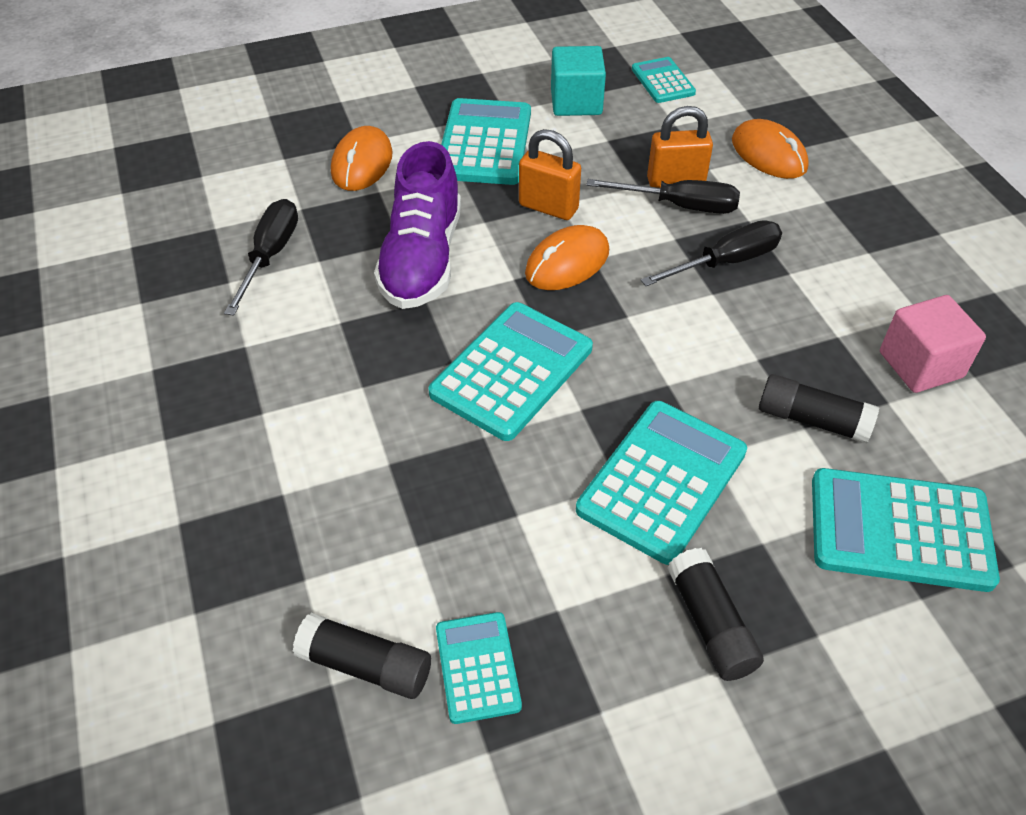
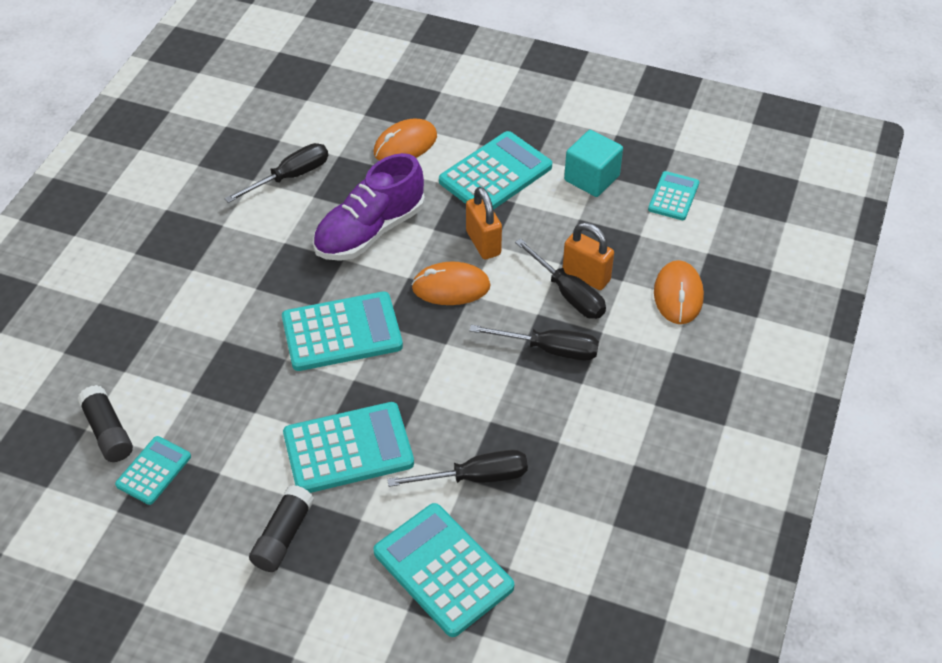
camera: 40 degrees right, 0 degrees up
(812, 420) = (475, 477): black glue stick -> black screwdriver
(920, 365) = (587, 494): pink cube -> none

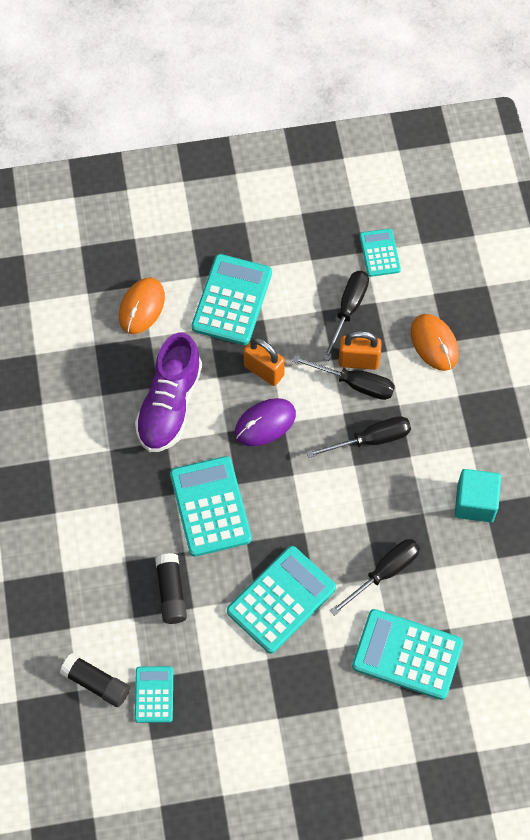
camera: 30 degrees left, 15 degrees up
(283, 536) = (282, 692): black glue stick -> black glue stick (171, 592)
(290, 177) = (70, 386): black screwdriver -> black screwdriver (348, 310)
(342, 332) = (210, 506): turquoise calculator -> turquoise calculator turned 60 degrees counterclockwise
(451, 287) = (265, 423): orange mouse -> purple mouse
(591, 178) = (308, 266): turquoise cube -> turquoise cube (475, 502)

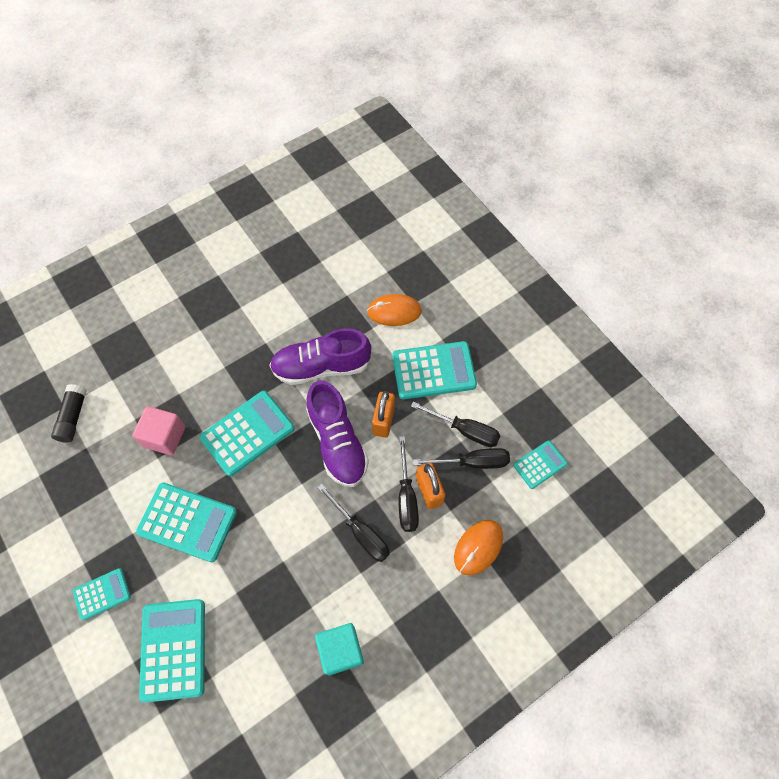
camera: 65 degrees right, 0 degrees up
(154, 694) = (76, 461): turquoise calculator -> turquoise calculator (102, 594)
(171, 592) = (164, 436): black glue stick -> pink cube
(265, 423) = (337, 442): purple mouse -> purple shoe
(384, 573) = (242, 596): black screwdriver -> black screwdriver (465, 430)

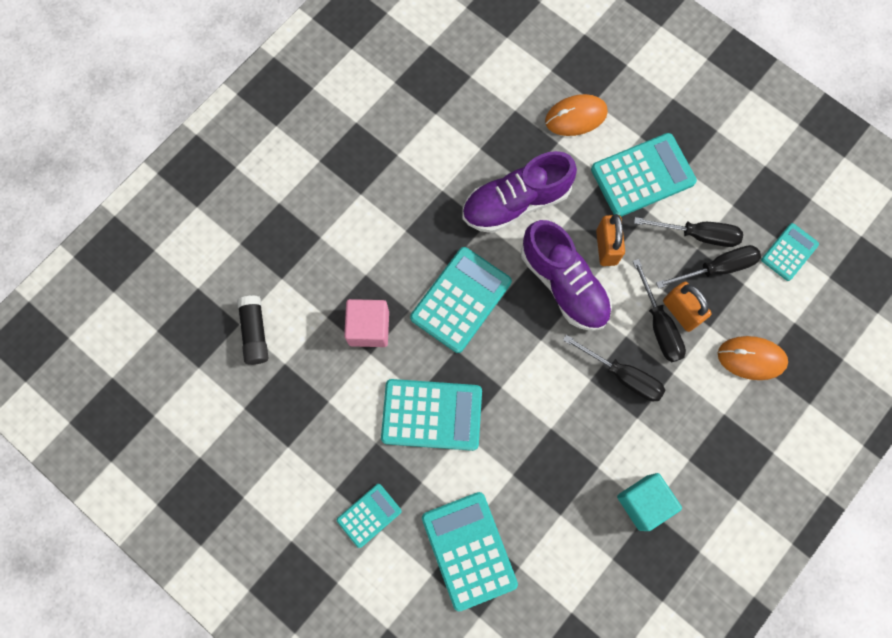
camera: 15 degrees left, 10 degrees up
(478, 547) = (751, 358): orange mouse -> orange mouse turned 75 degrees clockwise

